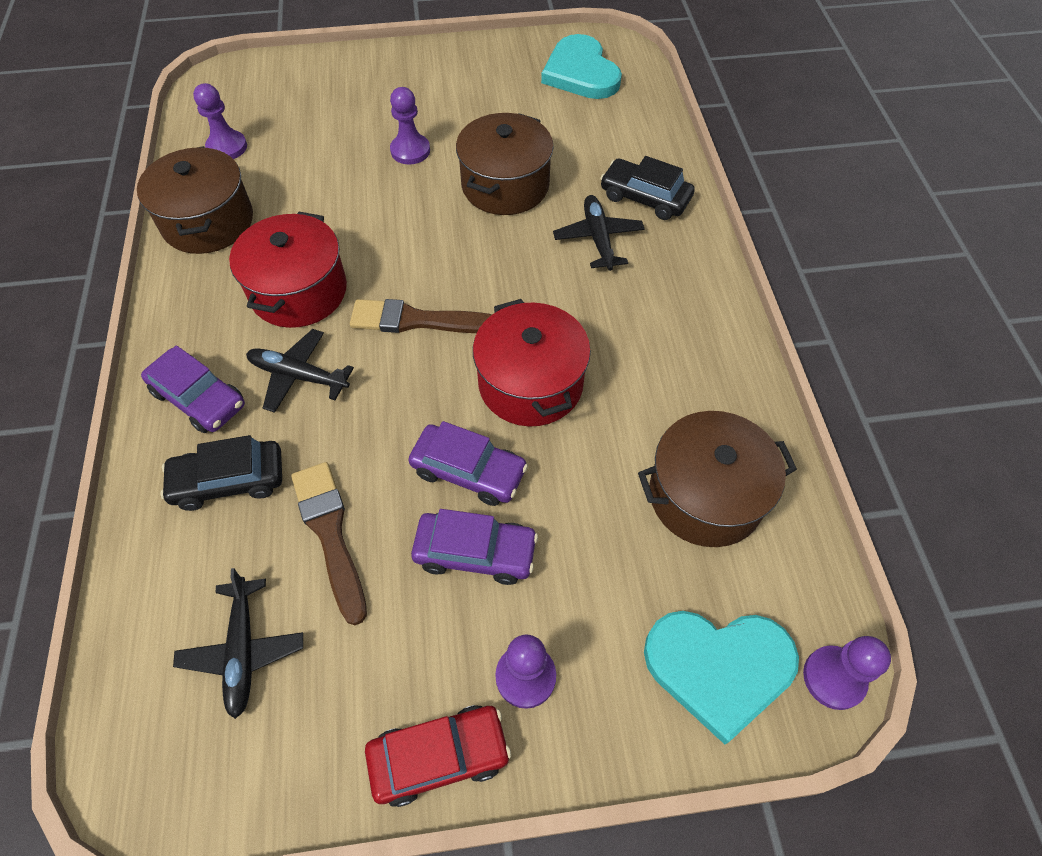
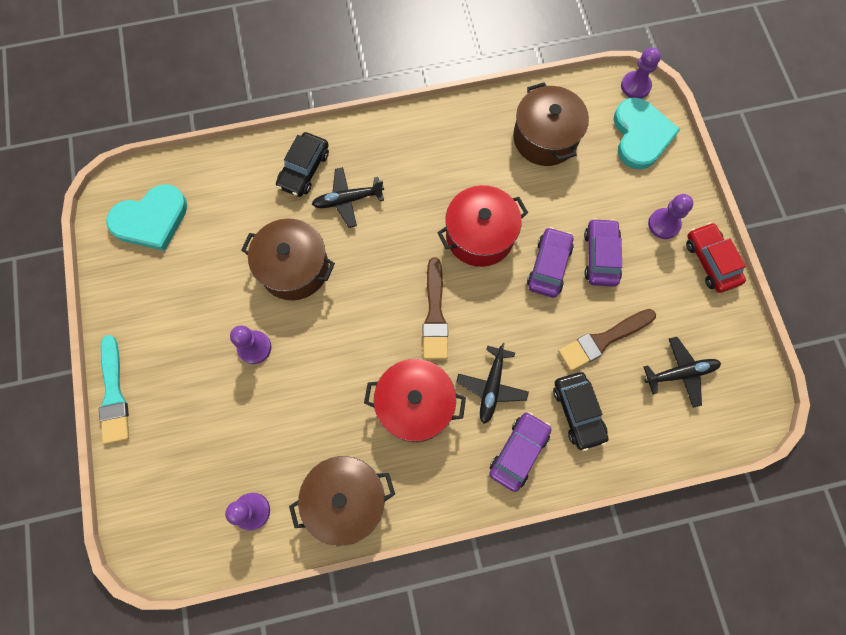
camera: 95 degrees left, 15 degrees up
(384, 52) = (114, 394): none -> turquoise brush

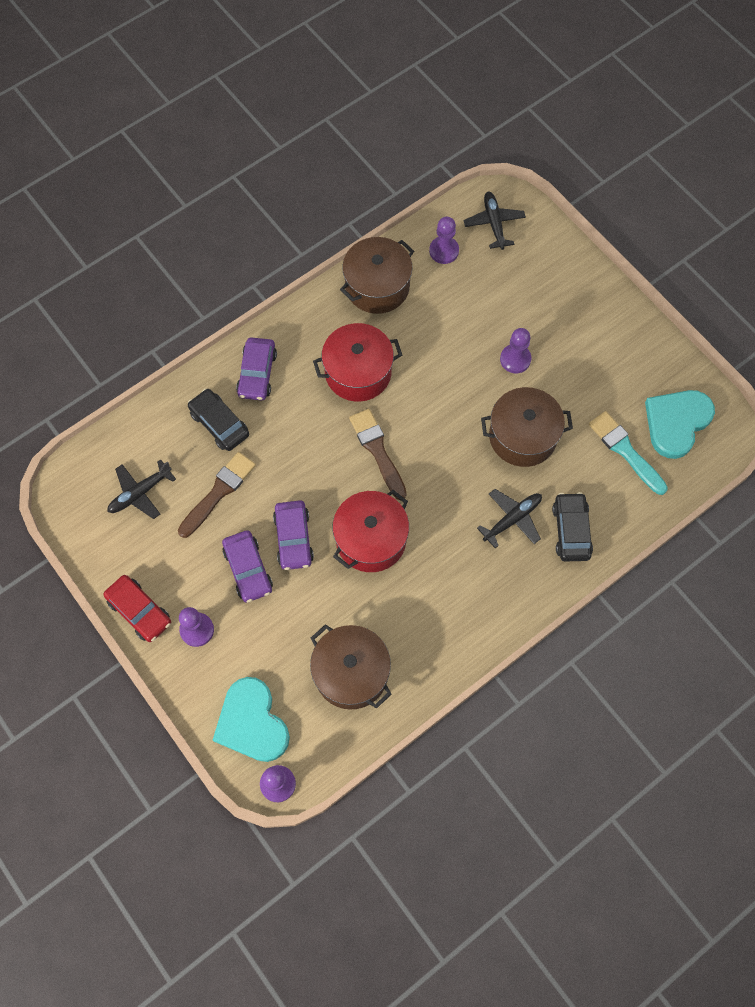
camera: 155 degrees right, 5 degrees down
(114, 394) = (602, 280): turquoise brush -> turquoise brush (625, 451)
(491, 386) = (301, 413): black plane -> black plane (494, 224)

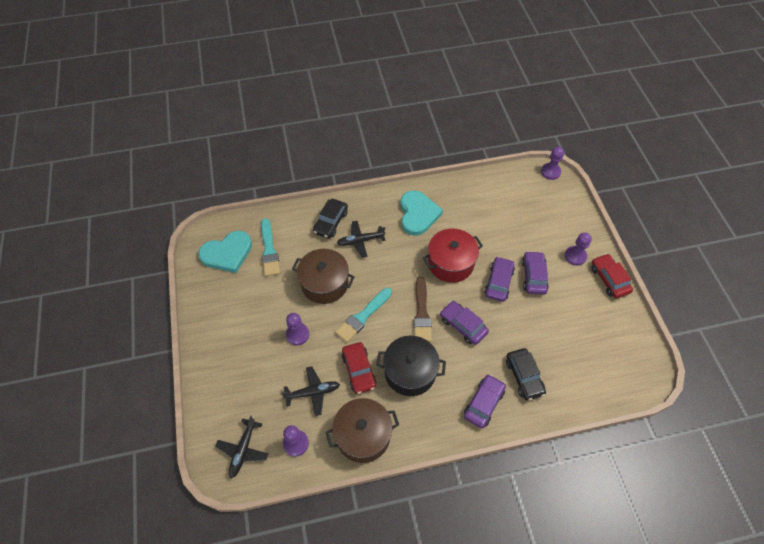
camera: 155 degrees left, 10 degrees down
(140, 493) = (593, 351): black plane -> black plane (312, 392)
(218, 492) = (538, 330): brown brush -> none
(252, 722) = (556, 201): turquoise heart -> turquoise heart (418, 214)
(318, 456) = (463, 325): none -> purple car
(351, 673) = (492, 203): brown pot -> none
(358, 372) = (410, 372): red pot -> black pot
(418, 349) = (359, 370): none -> red car
(449, 414) = (363, 316): none -> turquoise brush

